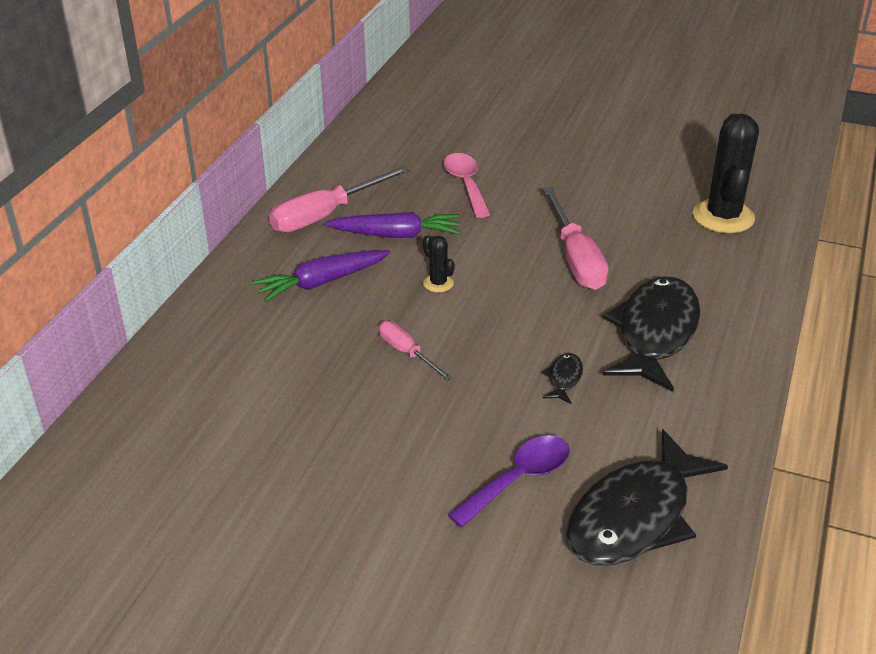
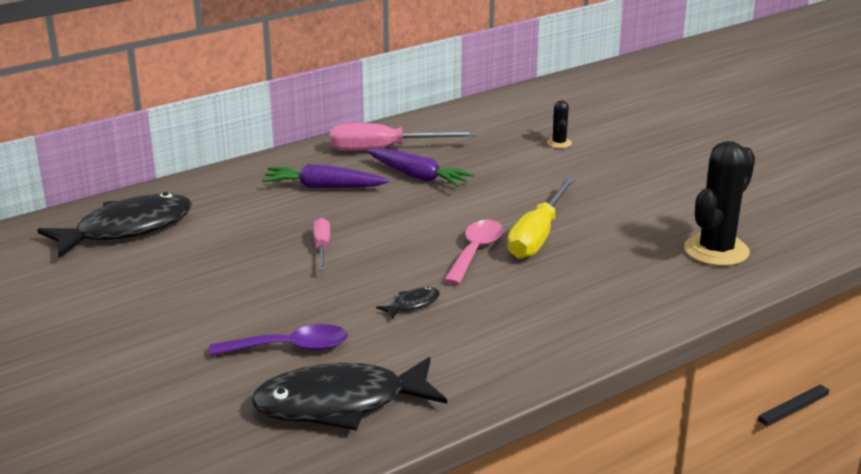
camera: 35 degrees right, 10 degrees down
(438, 283) = (405, 215): black cactus -> black cactus (559, 143)
(466, 184) = (519, 162): pink spoon -> pink spoon (475, 252)
(575, 258) = (538, 235): pink screwdriver -> yellow screwdriver
(655, 333) = (530, 304): black fish -> black fish (127, 229)

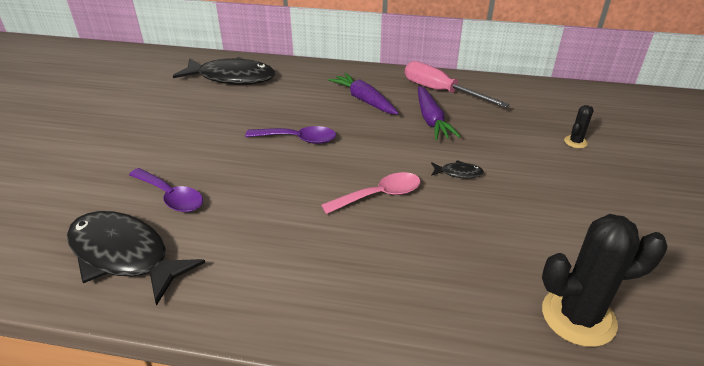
camera: 45 degrees right, 10 degrees up
(322, 247) = (298, 139): pink screwdriver -> purple spoon
(413, 304) = (278, 211): black fish -> black fish (458, 173)
(538, 235) = (443, 208): yellow screwdriver -> none

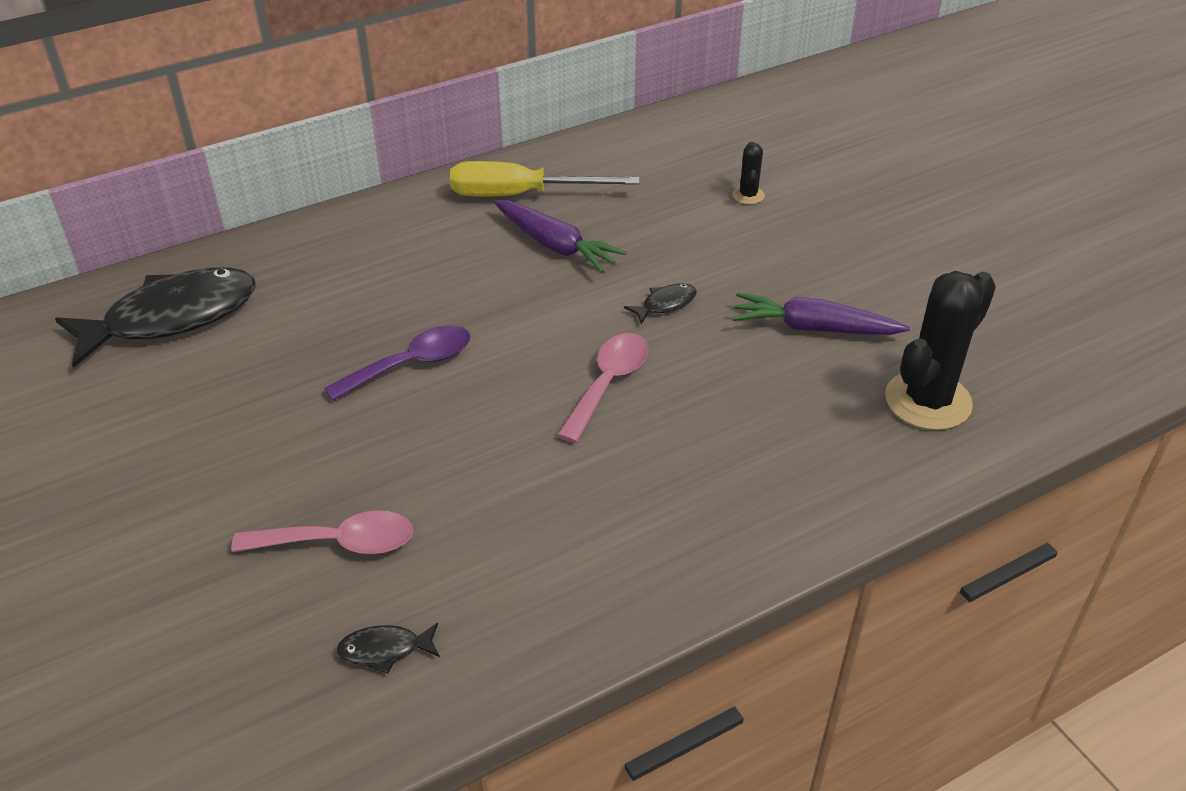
camera: 40 degrees left, 5 degrees up
(124, 255) = (385, 650): black fish -> black fish, size x0.41
(171, 196) = (338, 543): purple spoon -> pink spoon
(364, 100) = (431, 258): purple carrot -> purple carrot (813, 328)
(441, 91) = (521, 195): pink screwdriver -> yellow screwdriver

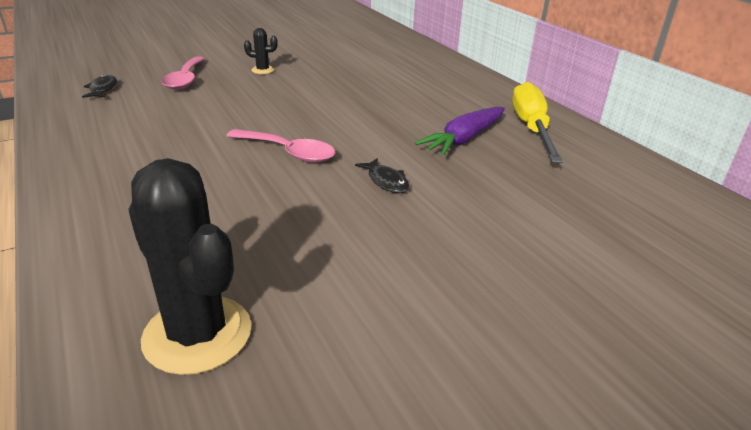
camera: 90 degrees right, 10 degrees down
(172, 317) = (376, 45): black fish -> none
(411, 364) = (326, 94): purple spoon -> none
(748, 195) = (587, 243): black cactus -> black cactus (262, 70)
(813, 328) = (344, 262): purple carrot -> none

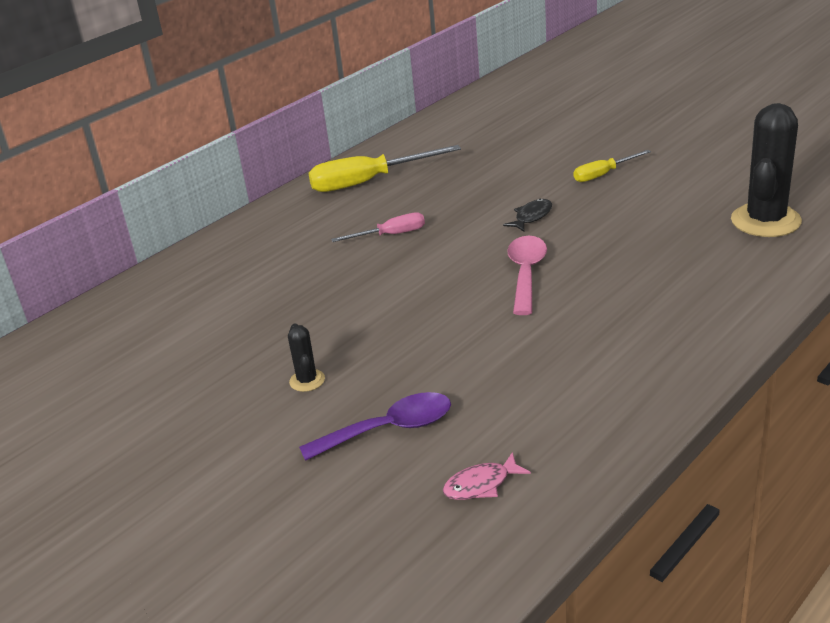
camera: 105 degrees left, 0 degrees up
(102, 89) = (481, 485): black fish -> pink fish
(185, 79) = (389, 429): pink spoon -> purple spoon
(417, 119) = (390, 235): none -> pink screwdriver
(449, 255) = (603, 174): none -> yellow screwdriver
(464, 139) = (420, 204): purple carrot -> none

